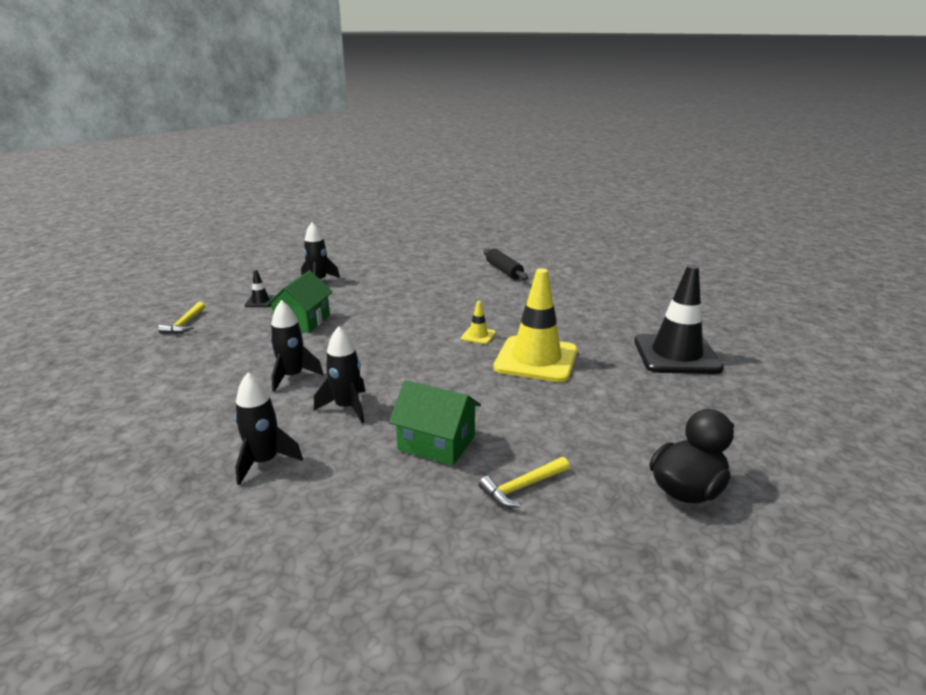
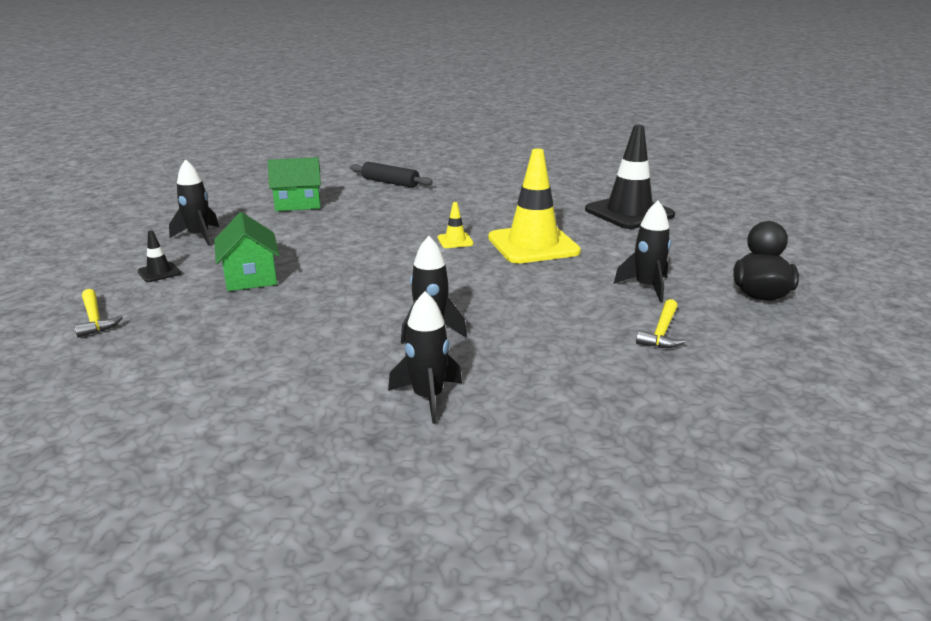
camera: 35 degrees left, 0 degrees up
(292, 376) = (329, 325): black rocket -> black rocket (647, 287)
(436, 443) = (553, 328): green house -> green house (298, 203)

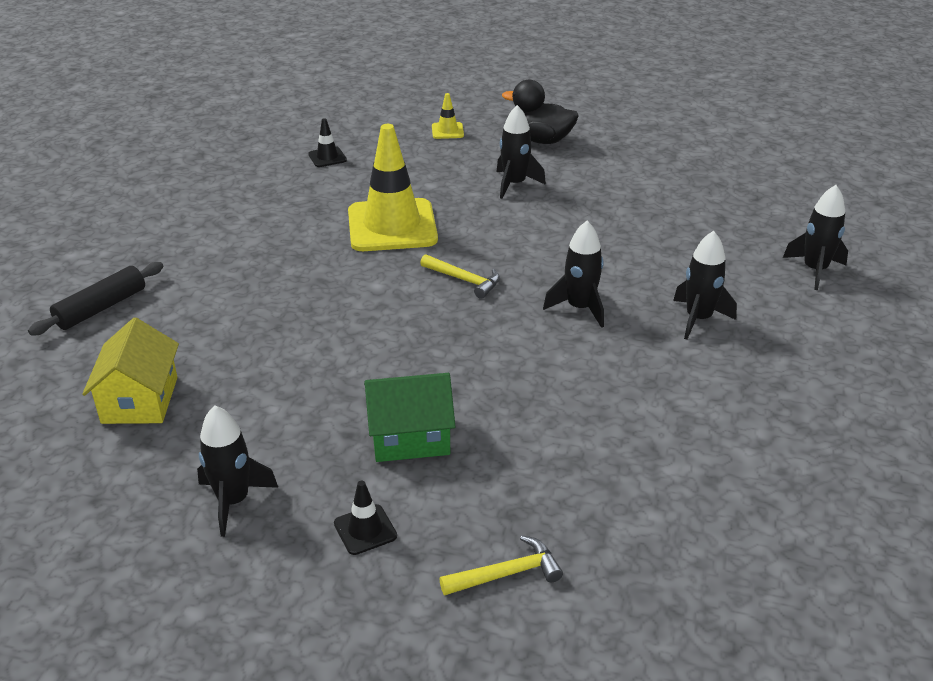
camera: 80 degrees left, 10 degrees up
(298, 203) = (140, 400): green house -> yellow house
(455, 241) = (358, 273): yellow traffic cone -> yellow traffic cone (447, 131)
(572, 494) = (814, 270): none -> black rocket
(629, 213) = (327, 157): black traffic cone -> black traffic cone, size x0.42
(661, 332) = (600, 195): yellow hammer -> yellow hammer (464, 280)

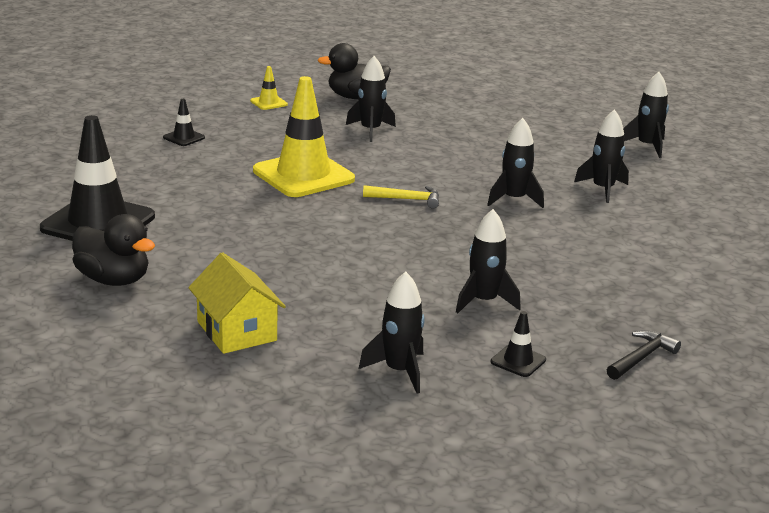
camera: 30 degrees left, 10 degrees down
(101, 308) = (113, 280): black rolling pin -> black duck
(155, 239) = (98, 223): none -> black traffic cone
(410, 437) = (484, 301): green house -> black rocket
(506, 574) = (641, 358): yellow hammer -> black hammer

